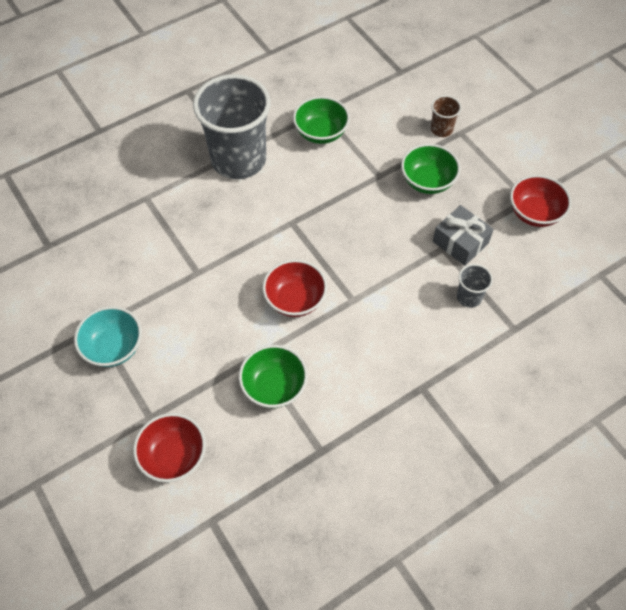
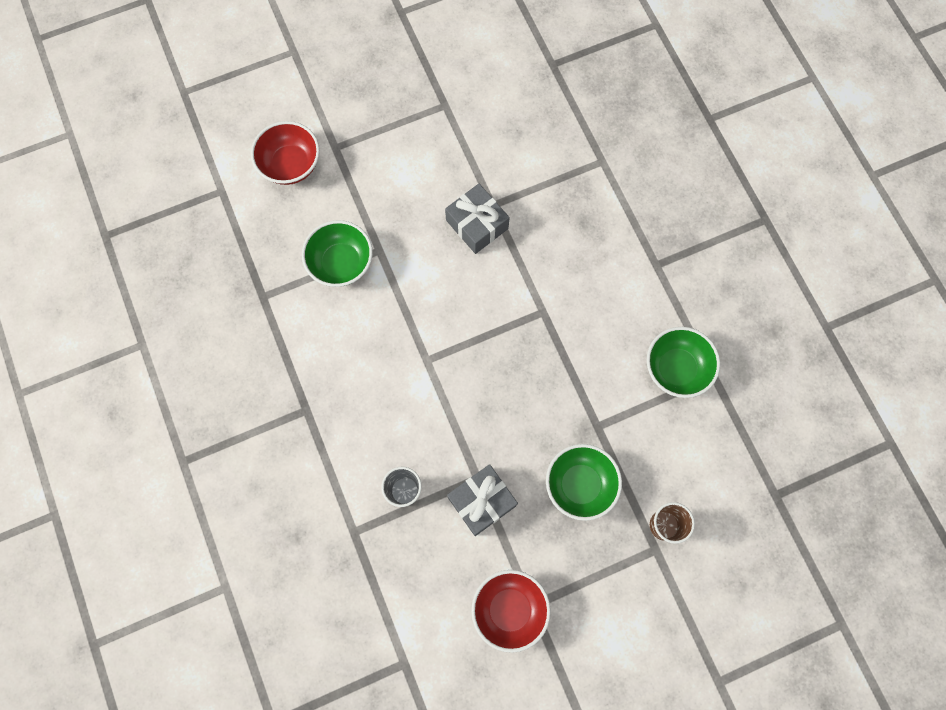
camera: 100 degrees right, 15 degrees up
(113, 347) = (418, 120): turquoise bowl -> none
(218, 281) = (477, 224): none -> grey gift
(238, 160) = (645, 265): grey cup -> none
(295, 300) = (439, 299): red bowl -> none

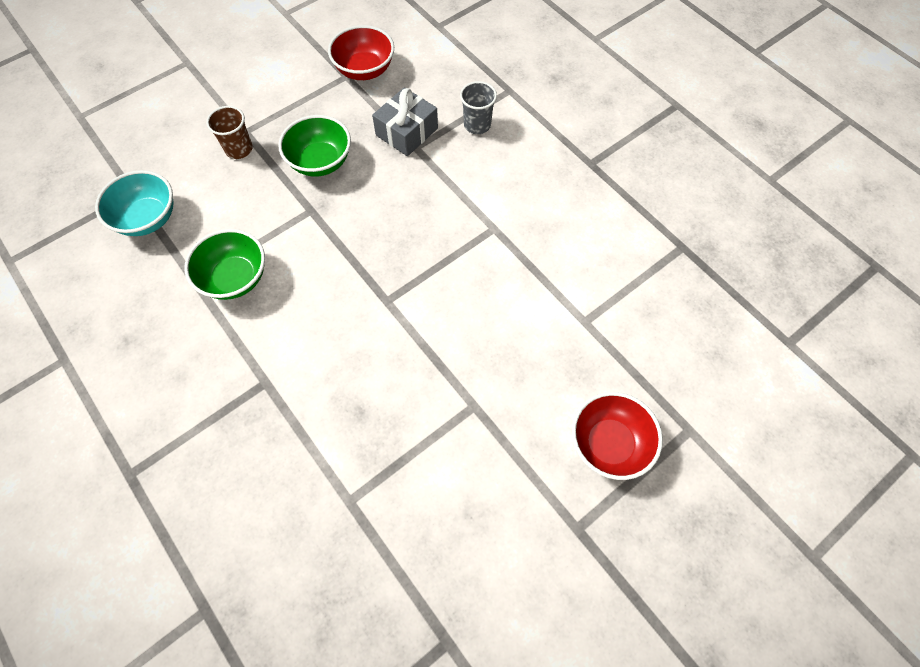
camera: 165 degrees right, 10 degrees down
(290, 165) = (730, 393): red bowl -> red bowl (609, 443)
(341, 263) = (619, 297): green bowl -> none
(477, 224) = (486, 377): grey gift -> none
(759, 458) = (148, 218): none -> turquoise bowl

